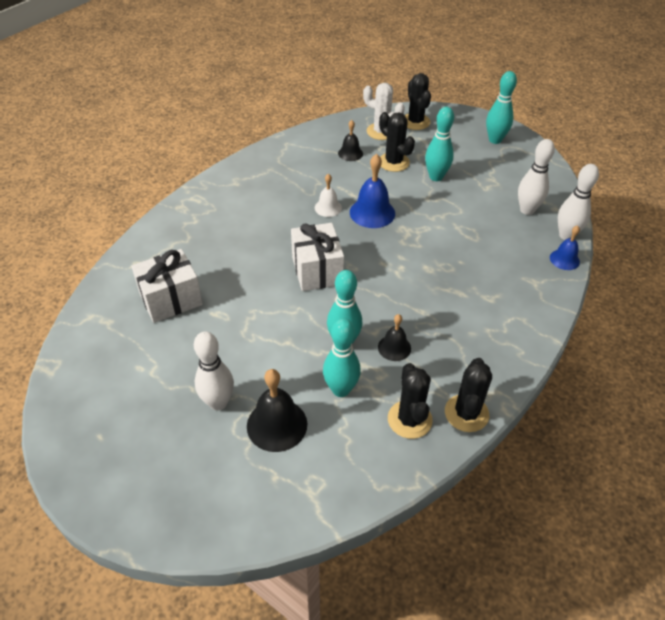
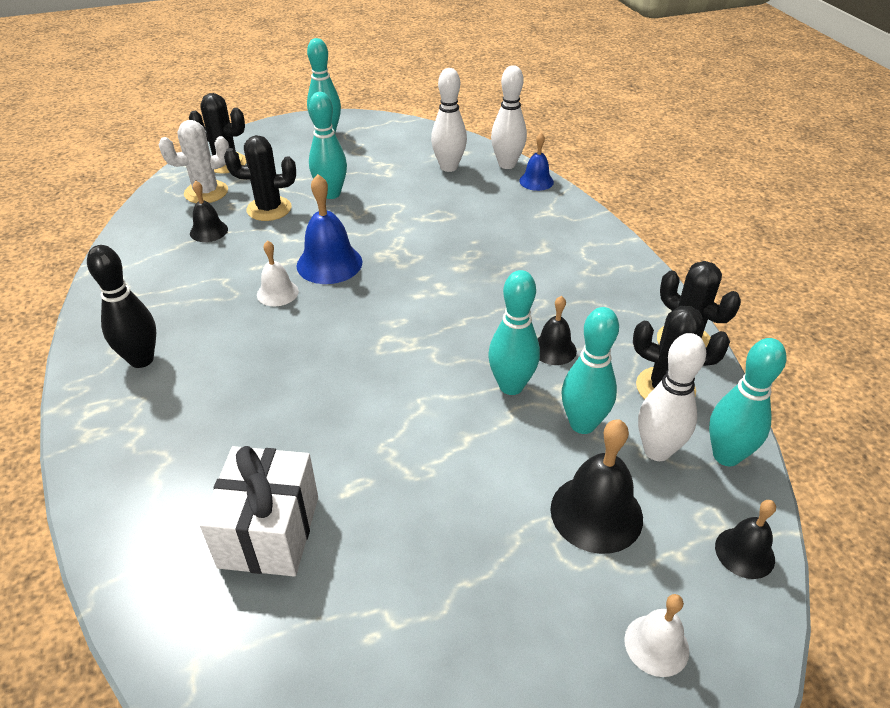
camera: 55 degrees left, 5 degrees down
(206, 488) = (656, 645): none -> white bell
(218, 402) = (515, 561): white bowling pin -> white bowling pin (657, 451)
(237, 192) = (141, 359): none -> black bowling pin
(300, 511) = (744, 552): none -> black bell
(317, 270) = (373, 353): white gift -> none
(374, 475) = (726, 456): none -> turquoise bowling pin

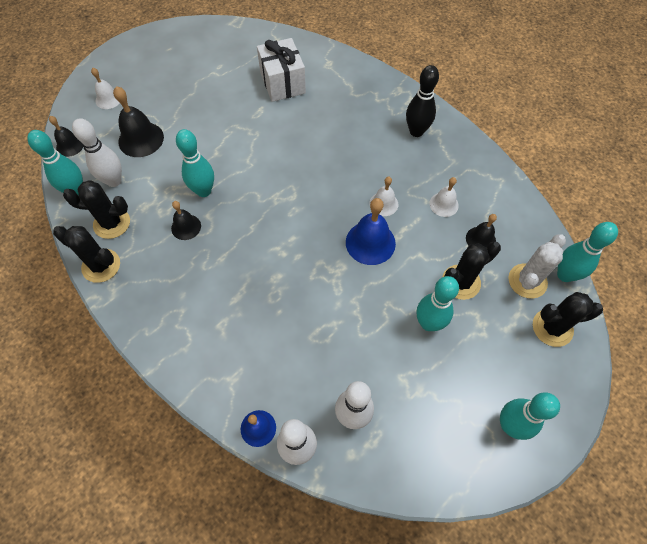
camera: 155 degrees right, 20 degrees up
(209, 270) = (444, 204): none -> white bell
(582, 424) = (157, 182): turquoise bowling pin -> turquoise bowling pin (565, 275)

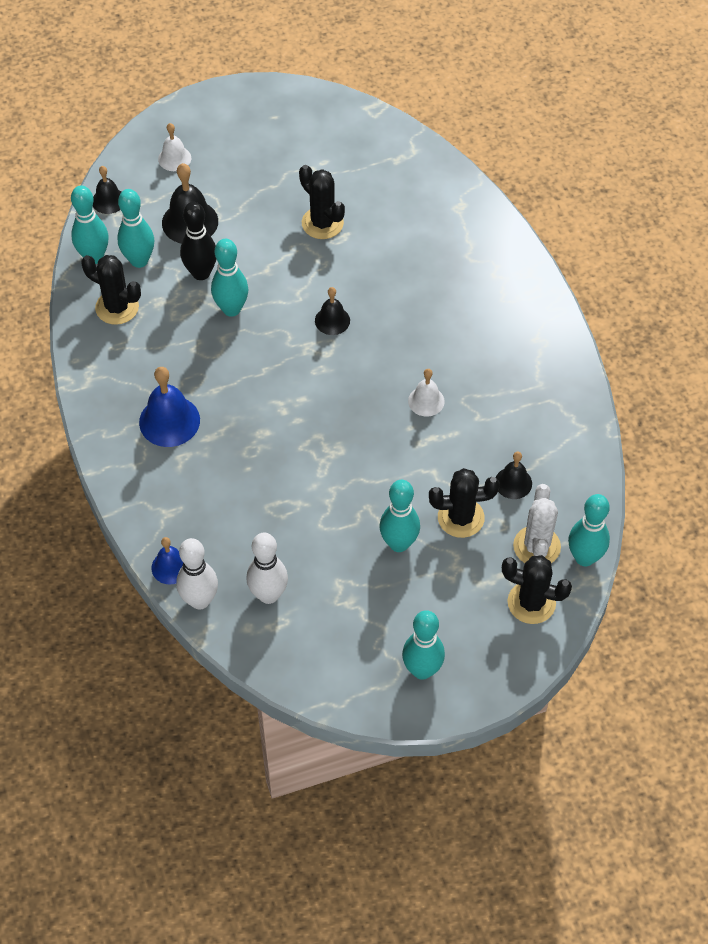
camera: 25 degrees right, 5 degrees down
(101, 266) = (87, 349): black cactus -> black cactus (322, 223)
(114, 181) = (139, 260): white bowling pin -> turquoise bowling pin
(186, 227) = (193, 342): black bell -> black bell (332, 320)
(282, 83) = (389, 211): white gift -> none
(370, 242) = (385, 437): blue bell -> blue bell (169, 421)
(416, 131) = (517, 332): black bowling pin -> black bowling pin (201, 273)
(444, 204) = (495, 428): white bell -> none
(527, 281) = (536, 546): white cactus -> white cactus turned 60 degrees counterclockwise

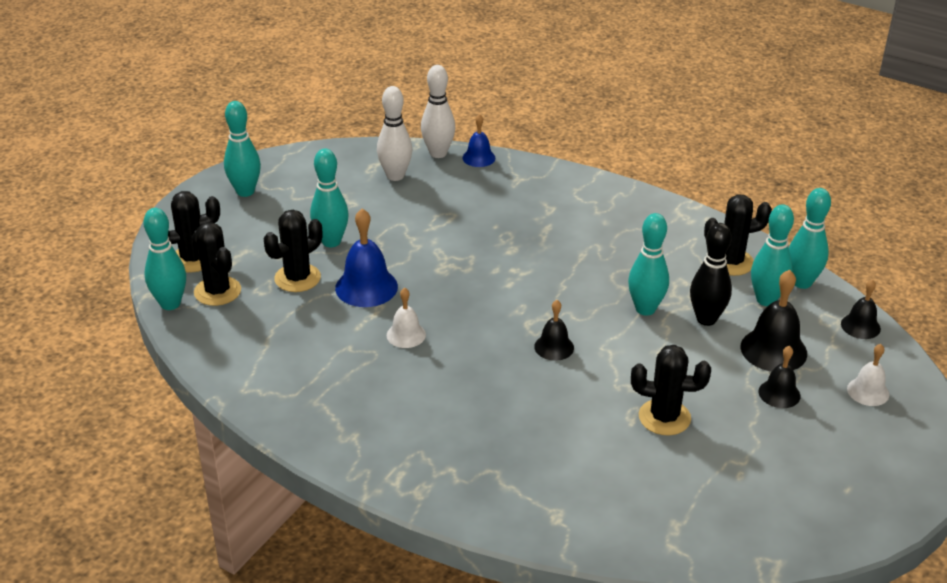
camera: 140 degrees right, 20 degrees down
(169, 421) = (588, 221): blue bell -> blue bell (366, 287)
(513, 483) = (274, 320): black bell -> black bell (779, 393)
(536, 546) = (217, 291): white cactus -> black cactus

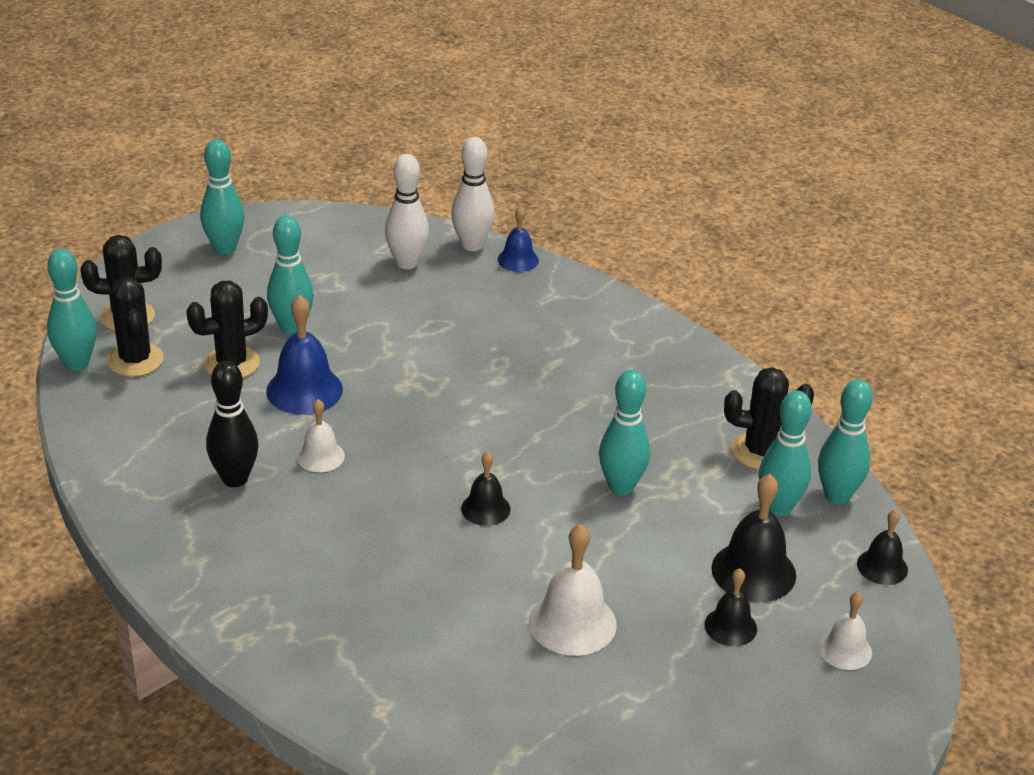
camera: 15 degrees right, 0 degrees up
(664, 417) = (572, 623): black cactus -> white bell
(706, 319) = (690, 515): black bowling pin -> black bowling pin (235, 479)

